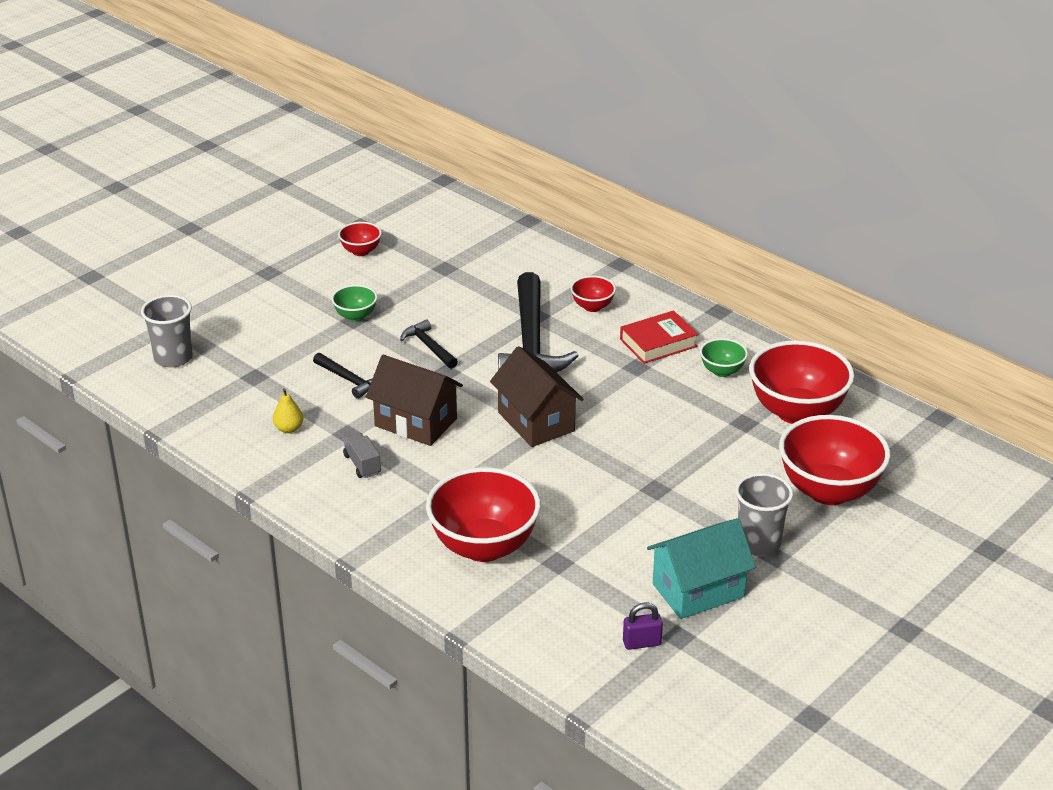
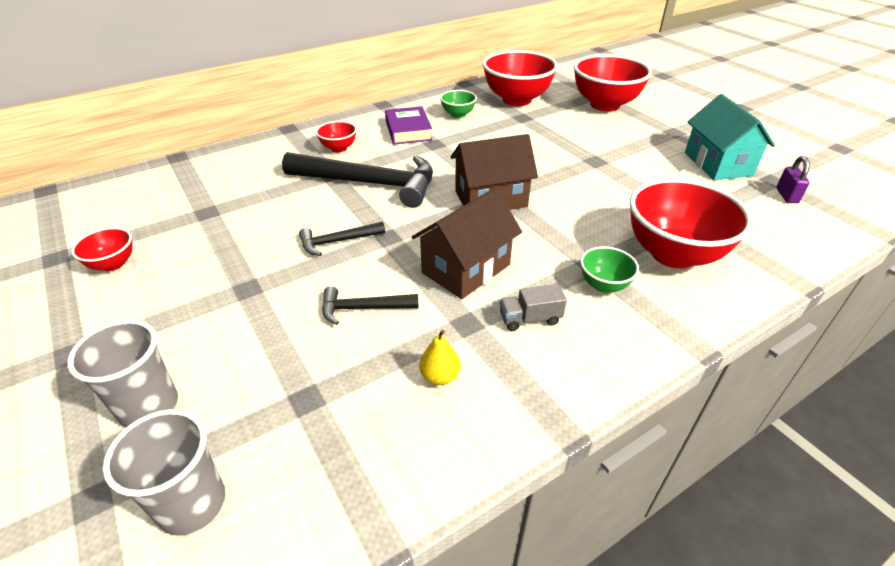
camera: 75 degrees left, 5 degrees up
(348, 380) = (363, 308): black hammer -> black hammer turned 150 degrees counterclockwise
(355, 316) = (240, 286): green bowl -> green bowl (603, 285)
(658, 343) = (408, 130): red book -> purple book
(758, 543) = (661, 135): grey cup -> grey cup (149, 406)

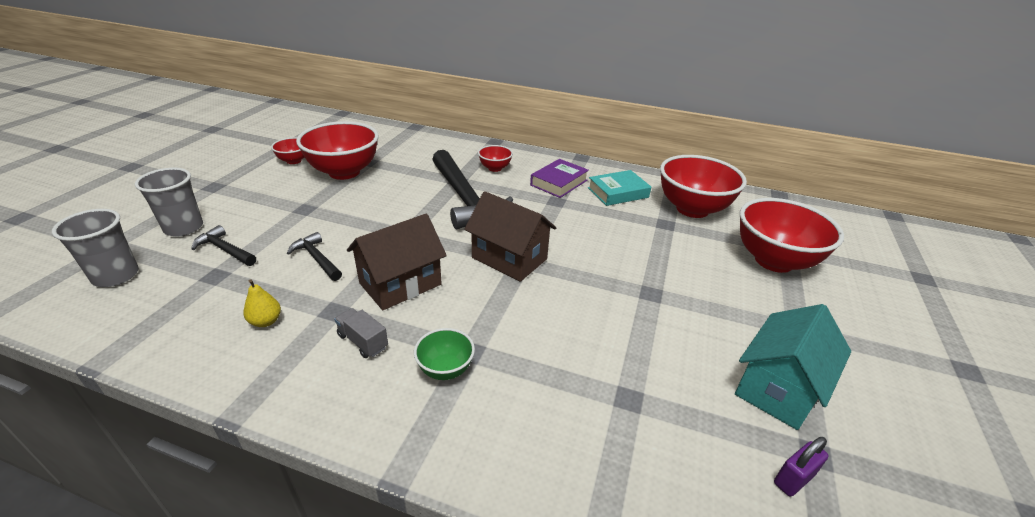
camera: 50 degrees right, 5 degrees down
(338, 241) = (382, 217): black hammer -> black hammer (225, 250)
(458, 114) = (618, 192): green bowl -> turquoise book
(466, 269) = (400, 284): brown house -> brown house turned 45 degrees counterclockwise
(673, 254) = (543, 404): red bowl -> red bowl (344, 172)

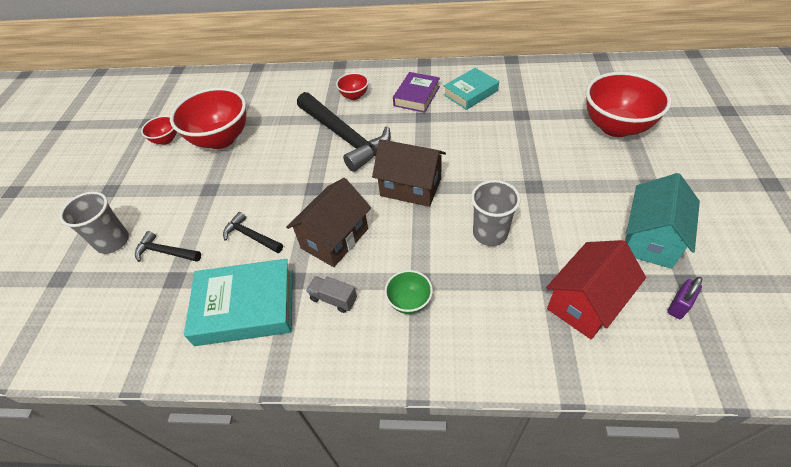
camera: 10 degrees left, 15 degrees up
(116, 276) = (87, 306): grey cup -> grey cup (490, 233)
(266, 321) = (245, 307): yellow pear -> turquoise book
(664, 436) = (585, 303): none -> red house
(692, 209) = (537, 93): red bowl -> none

